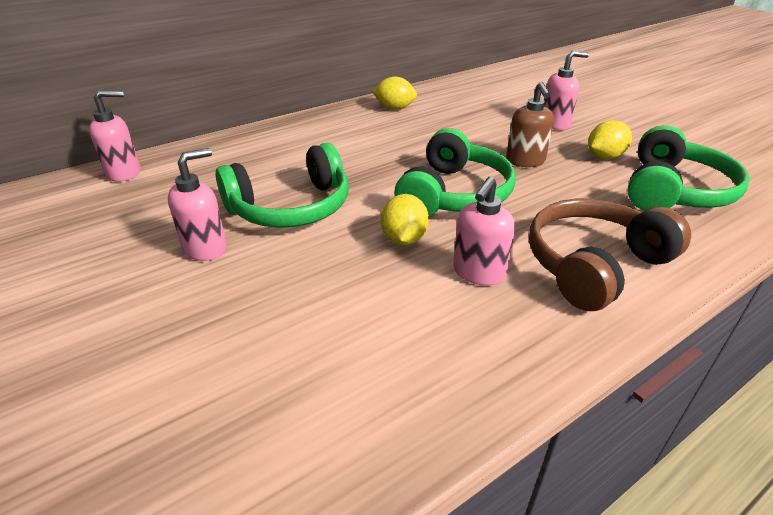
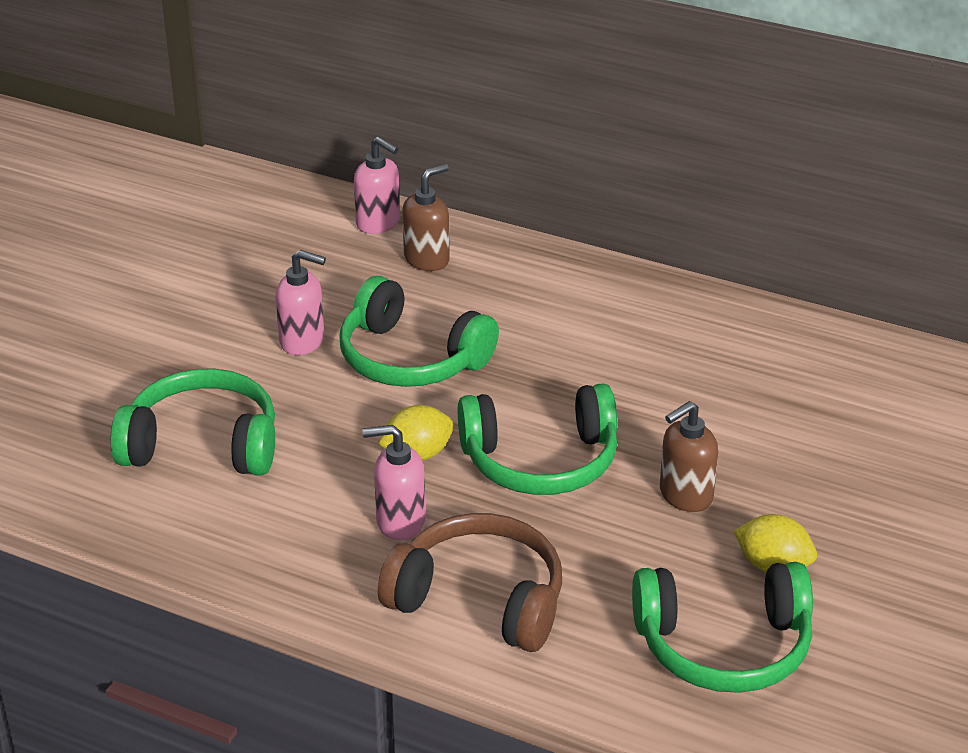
camera: 60 degrees right, 0 degrees up
(194, 168) = (427, 259): none -> brown soap dispenser
(274, 356) = (203, 444): none -> green headphones
(394, 108) = (738, 332): yellow lemon -> none
(555, 123) = (846, 496): pink soap dispenser -> none

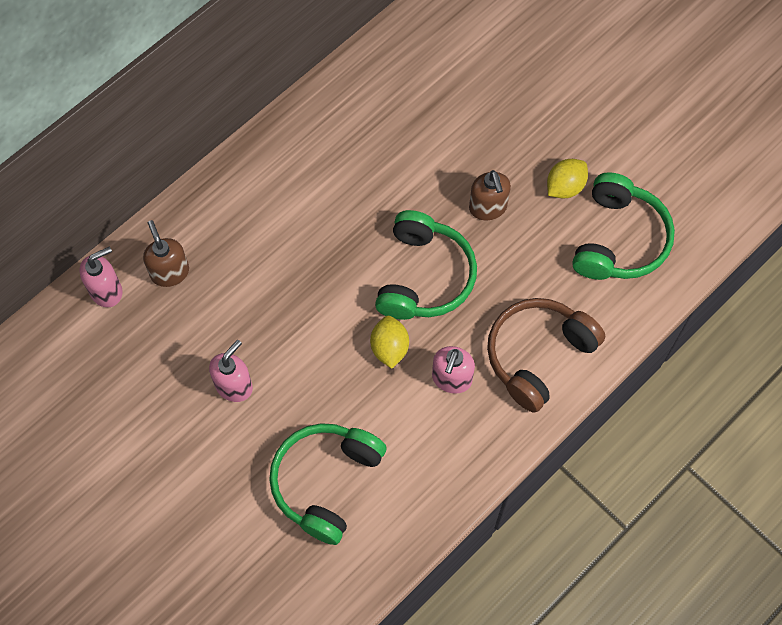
camera: 70 degrees left, 30 degrees up
(411, 358) = (285, 320): green headphones -> none

